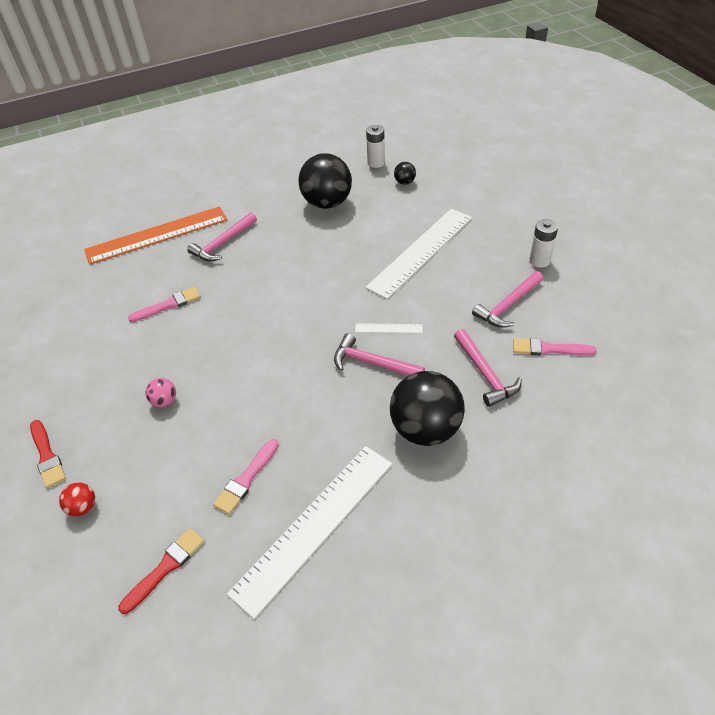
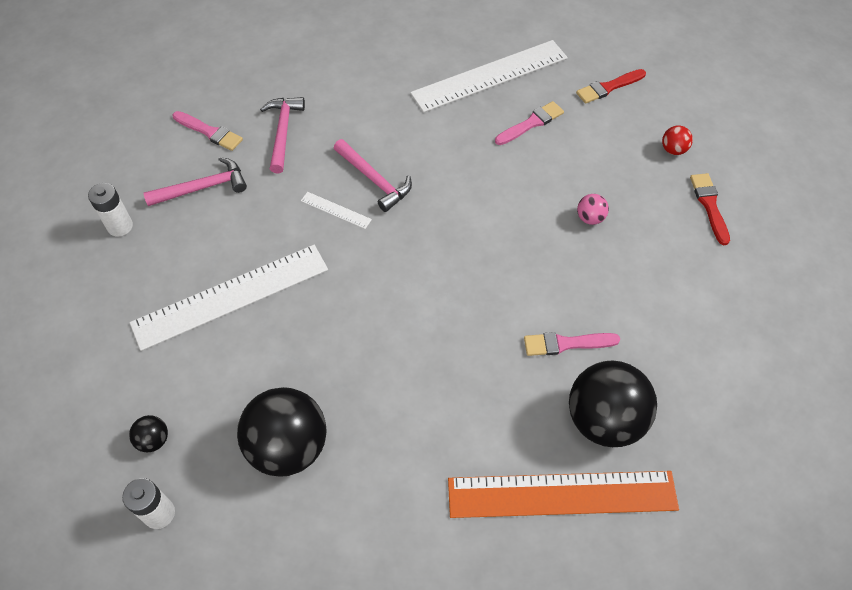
camera: 160 degrees left, 10 degrees up
(223, 243) = (469, 427): pink hammer -> none
(425, 429) = (366, 108): black ball -> black ball (604, 419)

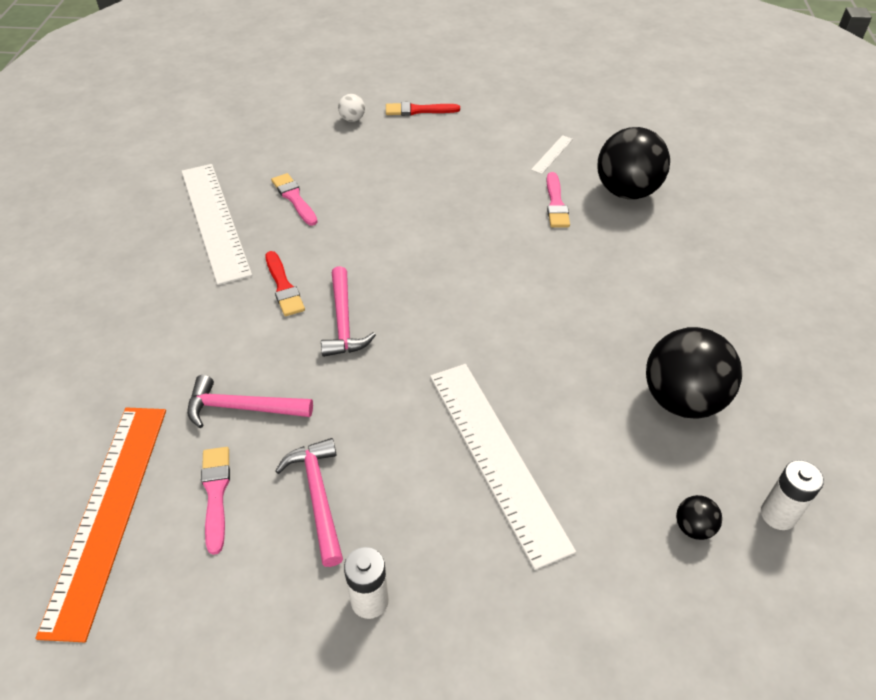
camera: 85 degrees left, 10 degrees down
(209, 132) = (216, 493): pink brush -> pink brush turned 45 degrees counterclockwise
(335, 210) = (381, 357): white ruler -> white ruler (552, 154)
(374, 180) = (343, 321): pink hammer -> pink hammer turned 120 degrees clockwise
(562, 494) = (695, 221): orange ruler -> orange ruler (108, 513)
(590, 218) = (421, 175): pink ball -> none
(608, 87) = (262, 144): red brush -> red brush (283, 287)
(673, 150) = (352, 119): red ball -> white ball

